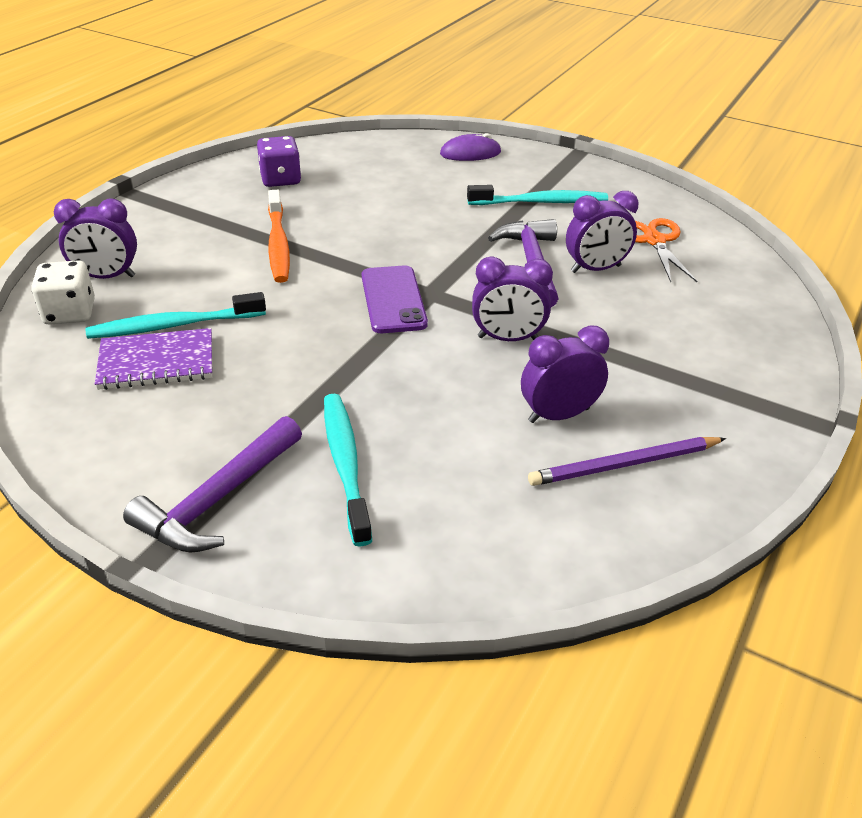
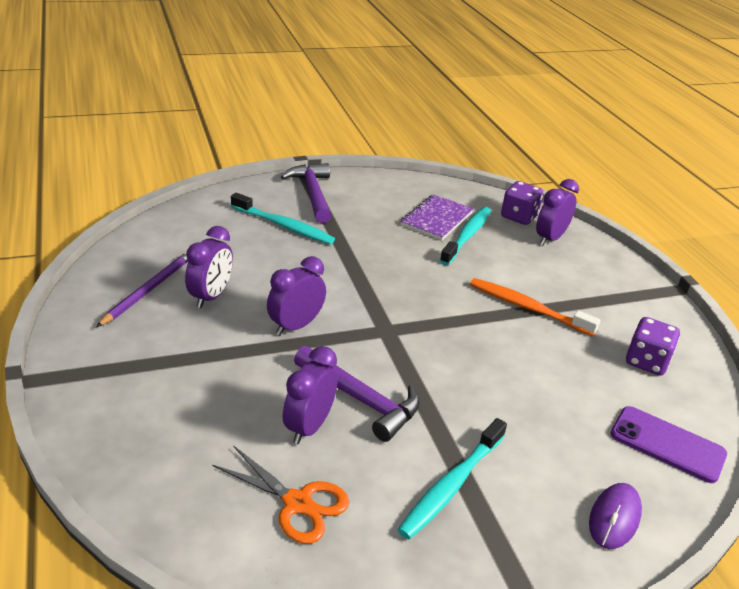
camera: 130 degrees right, 5 degrees down
(70, 313) = (519, 216): white dice -> purple dice
(393, 300) = (398, 312): purple phone -> purple phone (667, 444)

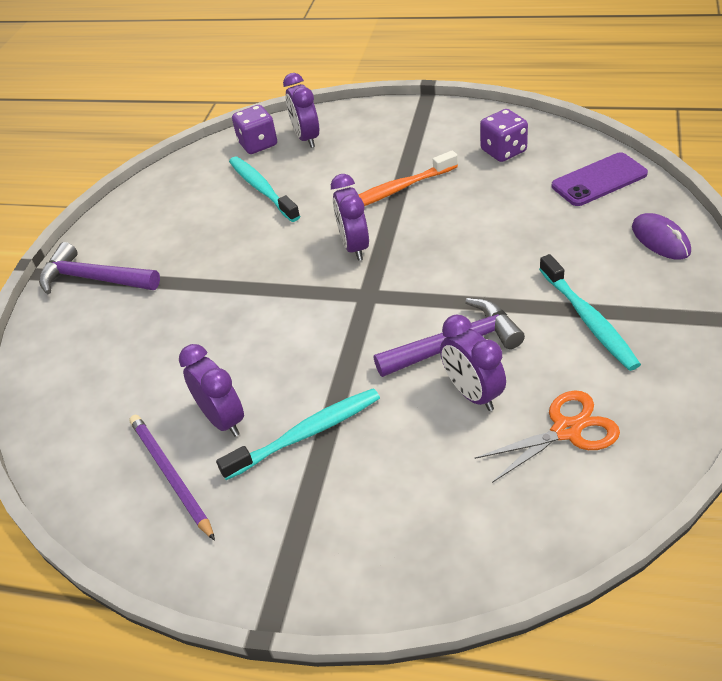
camera: 50 degrees left, 10 degrees up
(284, 226) = (137, 321): turquoise toothbrush -> turquoise toothbrush (306, 434)
(295, 326) = (319, 361): purple clock -> purple clock (354, 247)
(436, 219) = (218, 200): purple notebook -> none

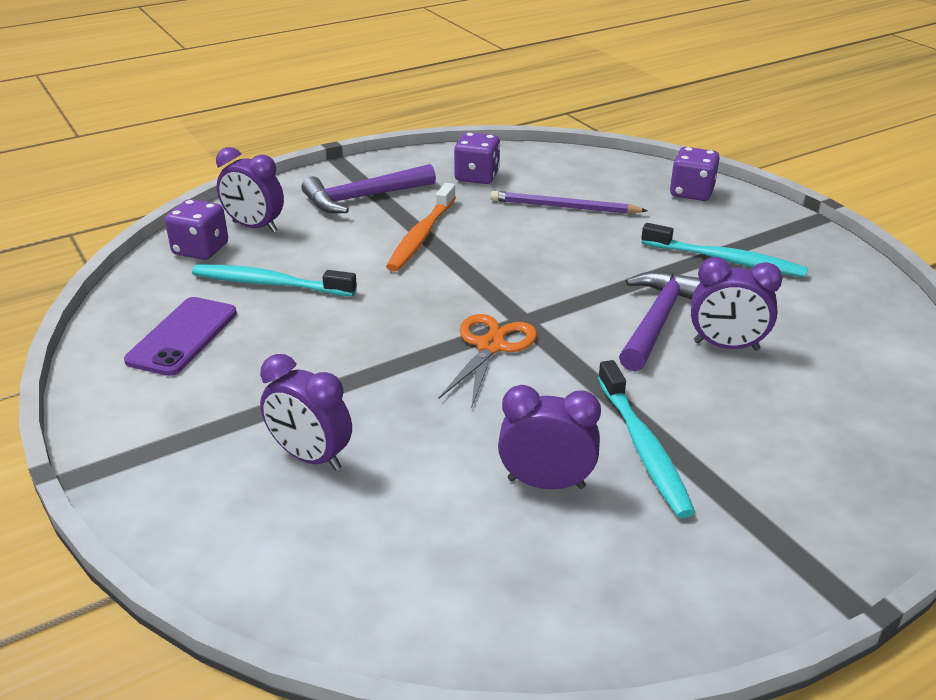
camera: 50 degrees left, 10 degrees down
(94, 279) = (170, 446): purple hammer -> purple hammer (363, 198)
(170, 475) = (570, 560): purple pencil -> purple pencil (564, 207)
(306, 434) = (643, 447): turquoise toothbrush -> turquoise toothbrush turned 150 degrees clockwise
(354, 247) = (451, 291): purple clock -> purple clock (310, 457)
(566, 430) = (826, 334): orange scissors -> orange scissors (490, 346)
(599, 180) = (587, 171): purple phone -> purple phone (183, 336)
(660, 239) = (691, 192): purple mouse -> purple dice

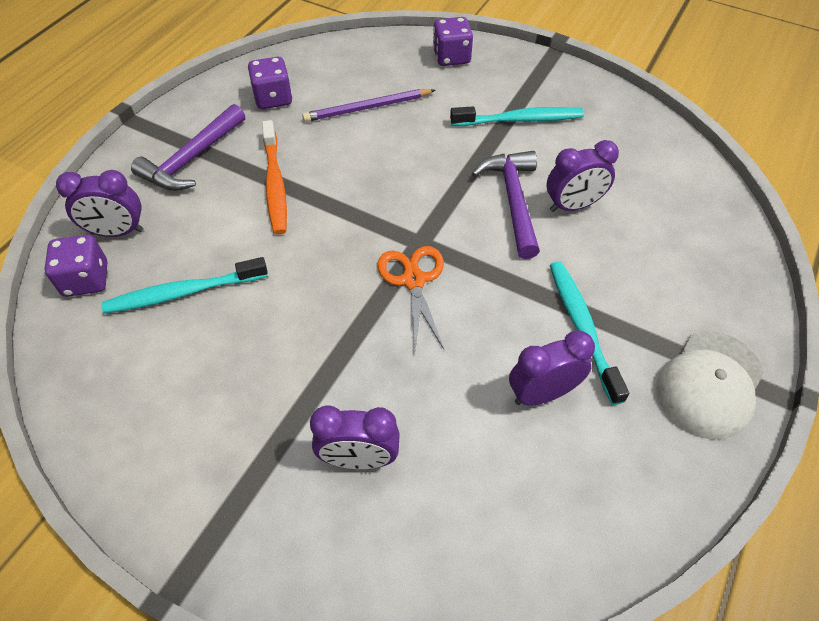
camera: 30 degrees left, 20 degrees up
(183, 336) = (151, 387): purple phone -> none
(643, 447) = (582, 327): turquoise toothbrush -> turquoise toothbrush turned 150 degrees counterclockwise
(762, 556) = (709, 384): none -> white cap

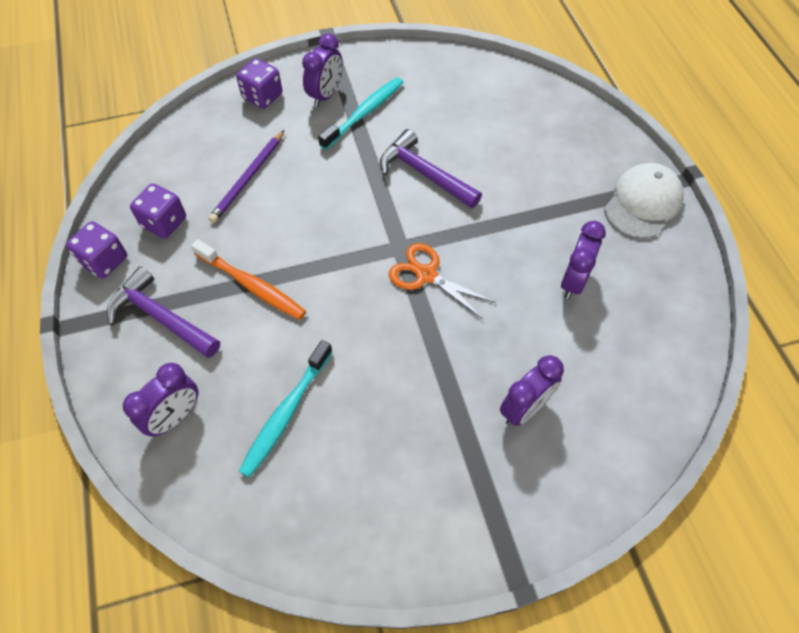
camera: 45 degrees left, 5 degrees up
(86, 279) = (199, 469): purple dice -> purple dice (104, 261)
(192, 159) = (161, 317): purple hammer -> purple hammer turned 135 degrees clockwise
(573, 206) = (462, 150): purple clock -> purple clock (326, 95)
(582, 327) = (550, 224): turquoise toothbrush -> none
(709, 384) = (642, 203): white cap -> white cap turned 135 degrees counterclockwise

